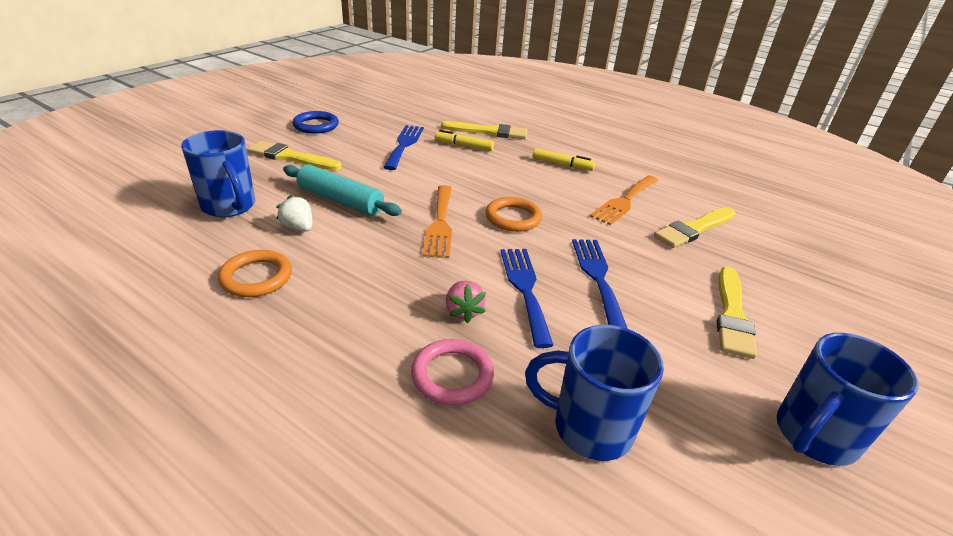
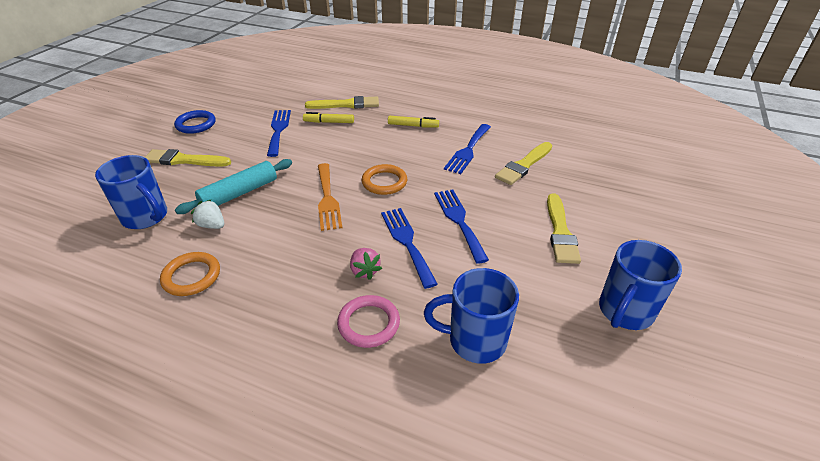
camera: 10 degrees left, 5 degrees up
(340, 200) = (239, 193): turquoise rolling pin -> turquoise rolling pin turned 60 degrees counterclockwise
(624, 201) = (468, 150): orange fork -> blue fork

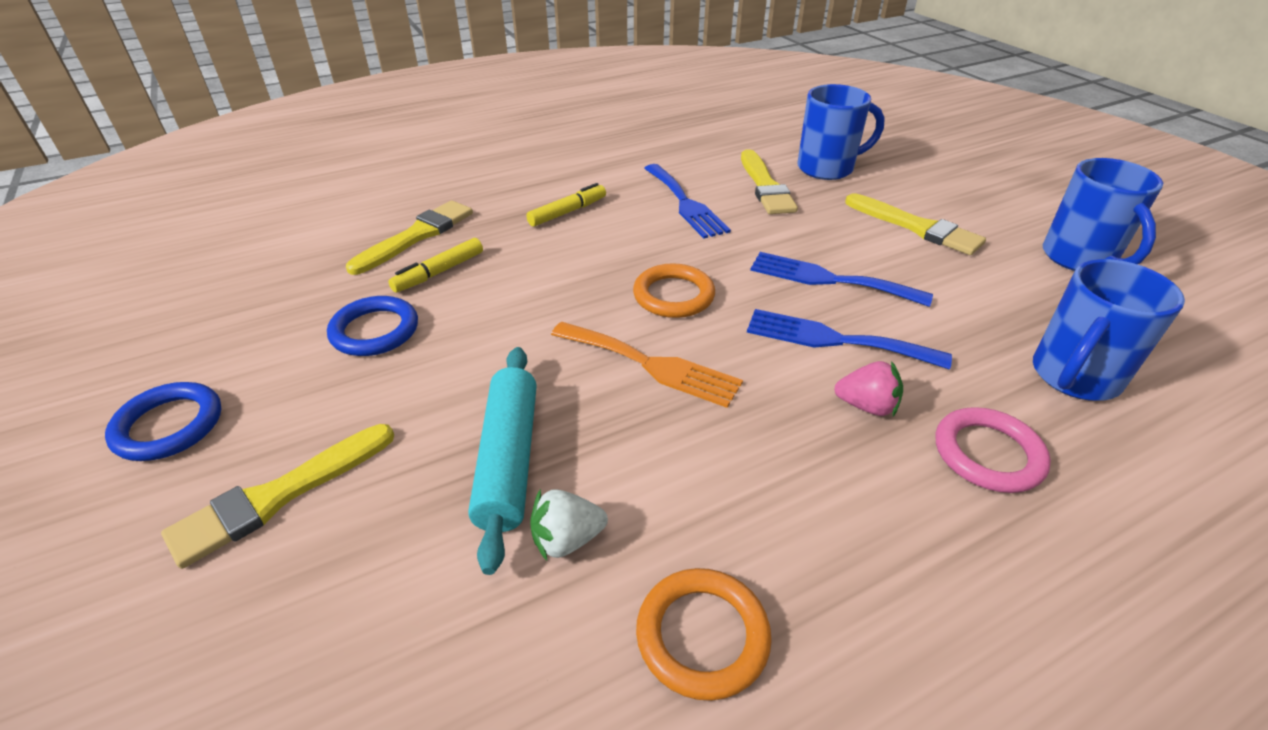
camera: 50 degrees left, 0 degrees up
(146, 217) = (412, 645): blue mug -> blue mug (827, 168)
(278, 130) = (375, 331): blue fork -> blue ring

